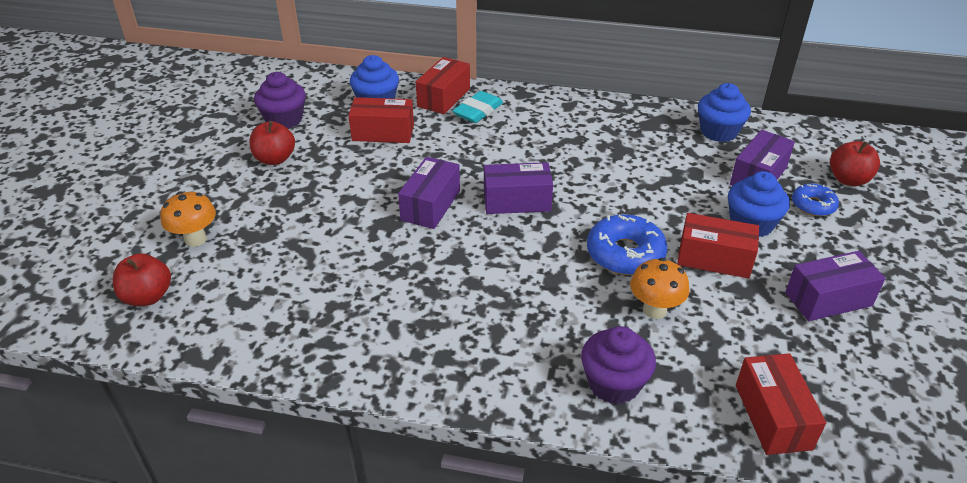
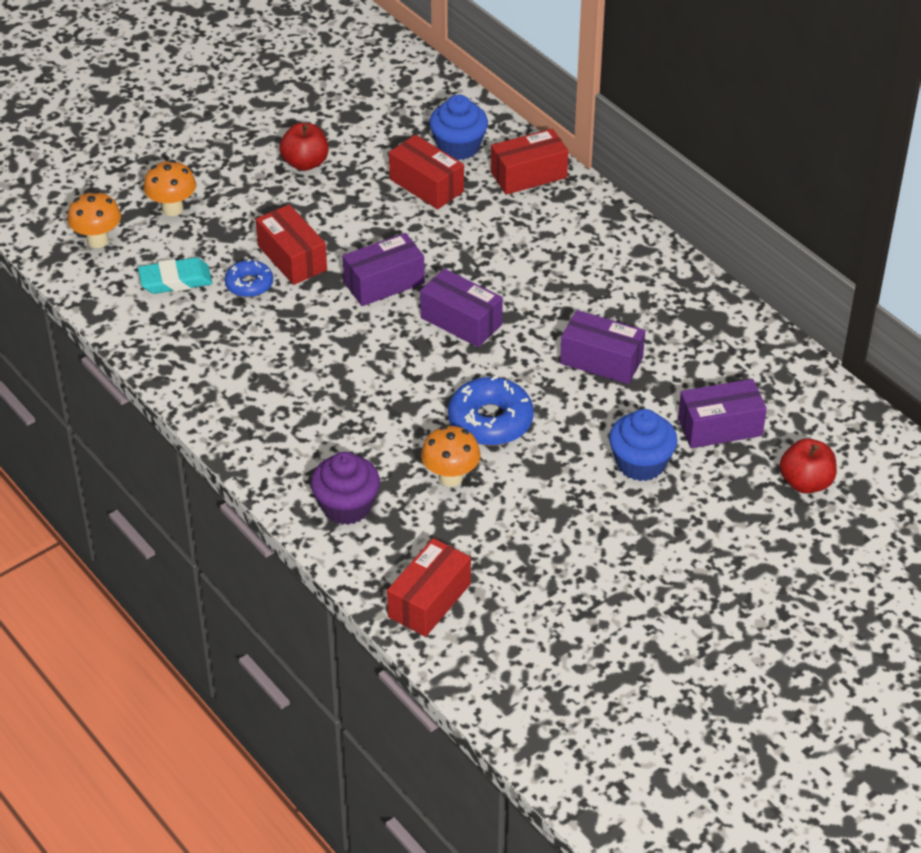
camera: 40 degrees right, 5 degrees up
(148, 297) = (98, 240): red apple -> orange mushroom
(284, 120) = (355, 123): purple cupcake -> none
(478, 111) = (542, 208): turquoise eraser -> turquoise eraser (175, 280)
(714, 259) = (560, 470): red box -> red box (292, 258)
(718, 132) = (752, 362): blue cupcake -> none
(813, 205) = (727, 483): blue donut -> blue donut (249, 284)
(828, 299) = (607, 559): purple box -> purple box (601, 361)

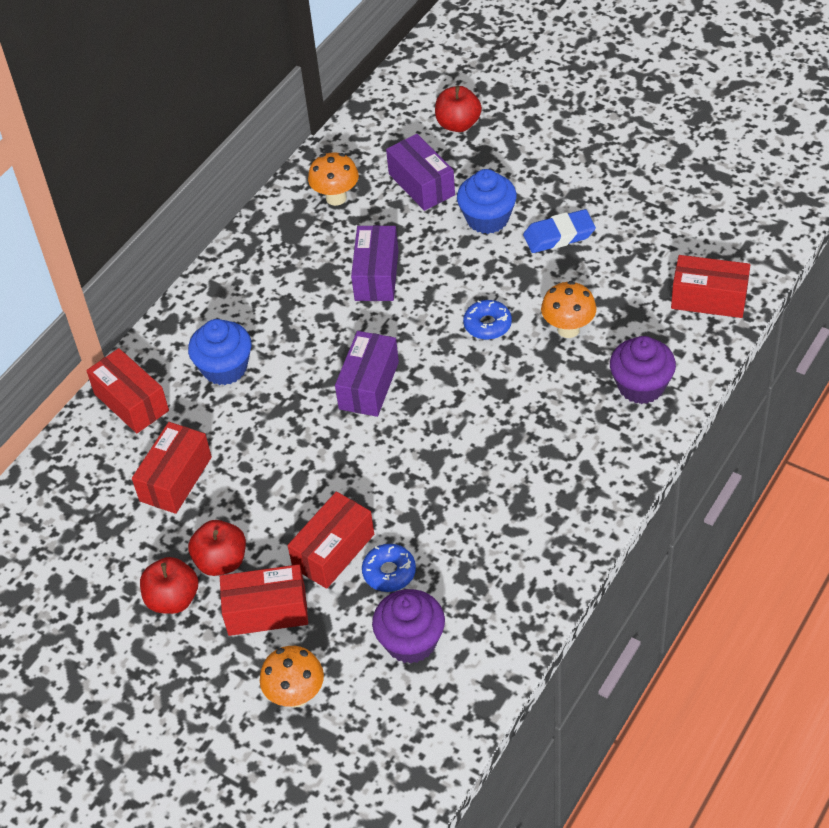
camera: 105 degrees left, 5 degrees up
(98, 240) = (377, 747): orange mushroom -> orange mushroom (336, 198)
(175, 280) = (411, 641): turquoise eraser -> purple cupcake
(259, 209) = (267, 611): none -> red box
(324, 195) = (221, 561): none -> red apple
(384, 283) = (340, 461): purple box -> none
(458, 147) = (102, 473): blue cupcake -> blue cupcake (225, 368)
(490, 421) = (487, 325): blue donut -> blue donut, size x0.60
(586, 512) = (559, 235): none -> blue eraser

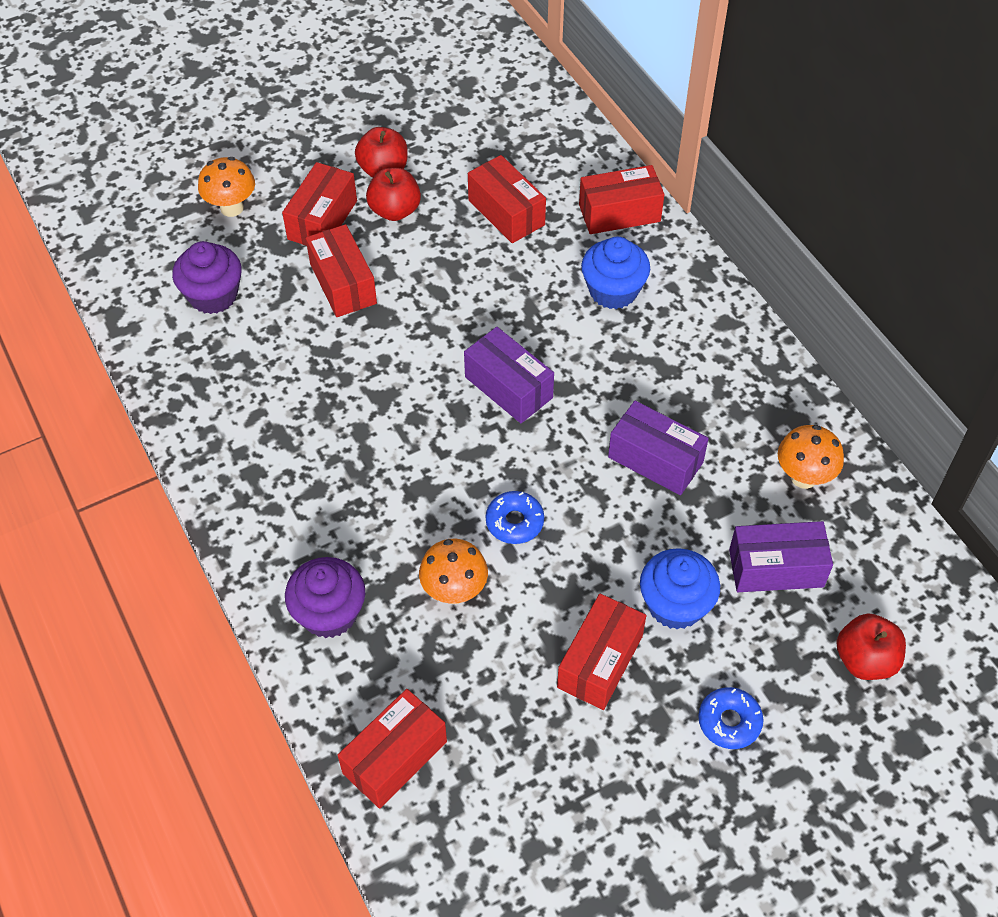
camera: 115 degrees right, 5 degrees up
(389, 572) = (290, 310): blue donut -> blue donut (729, 722)
(559, 235) = (600, 661): blue eraser -> red box

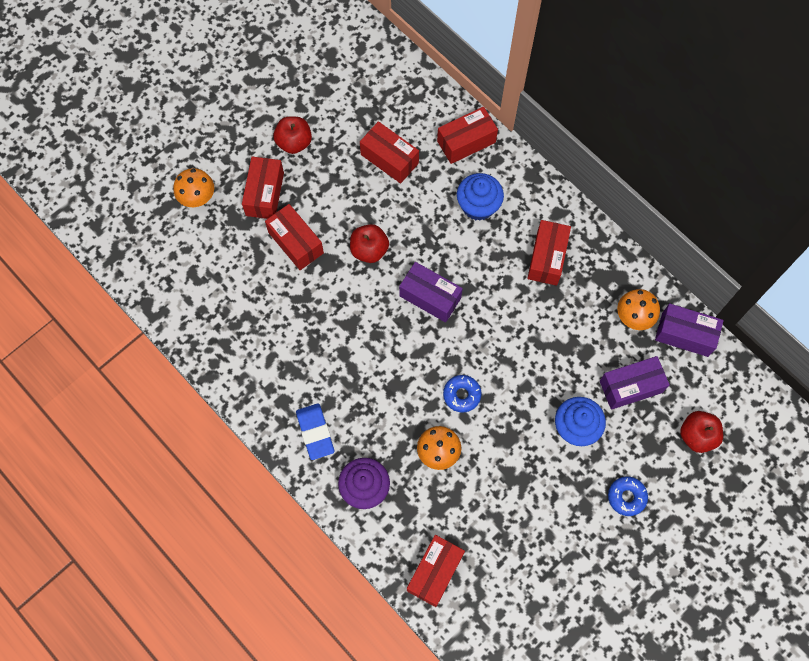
camera: 15 degrees left, 15 degrees up
(213, 295) = (210, 273): purple cupcake -> none
(283, 523) = (315, 432): none -> blue eraser
(395, 210) = (312, 175): red apple -> red apple (369, 250)
(600, 661) = (540, 477): red box -> red box (547, 258)
(655, 460) = (538, 328): purple box -> purple box (685, 335)

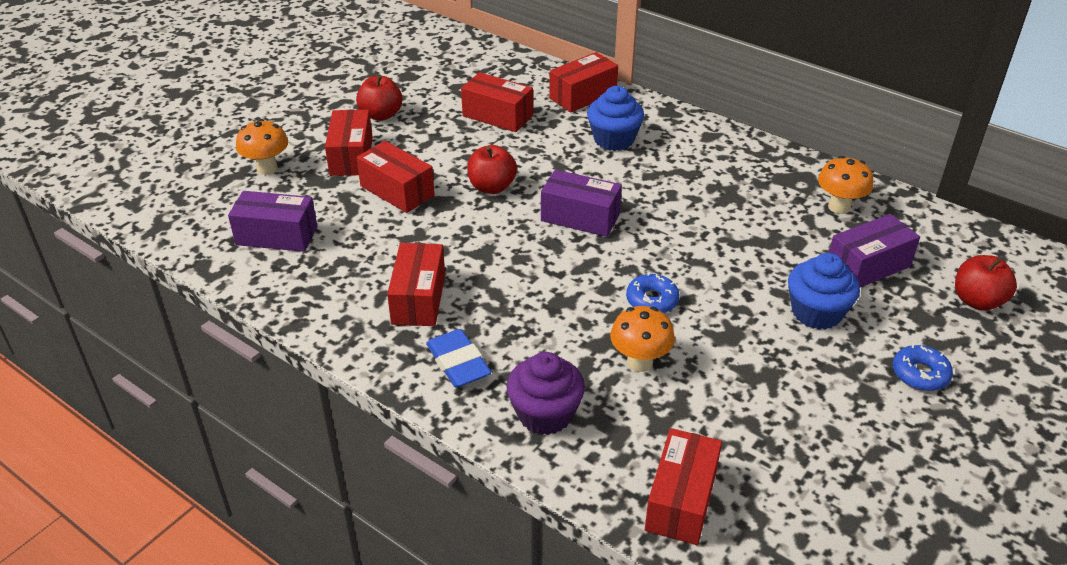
camera: 10 degrees left, 30 degrees down
(547, 258) = (712, 170): red box -> red box (418, 299)
(685, 335) = (909, 214): purple box -> purple box (276, 236)

